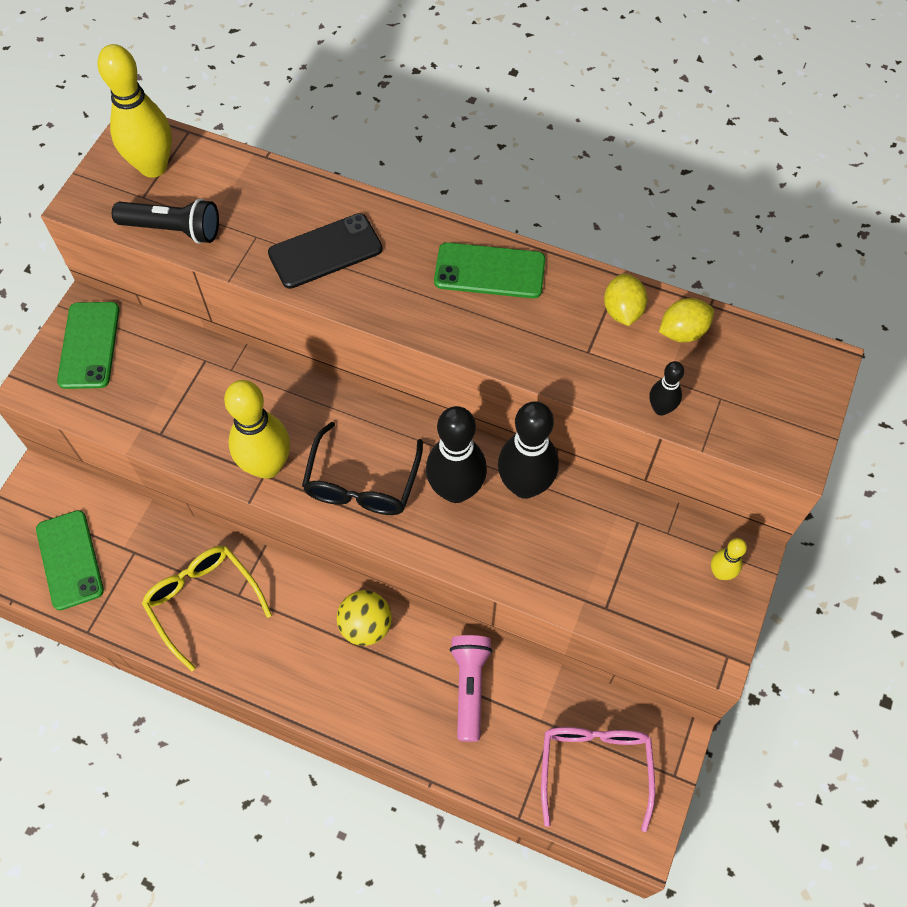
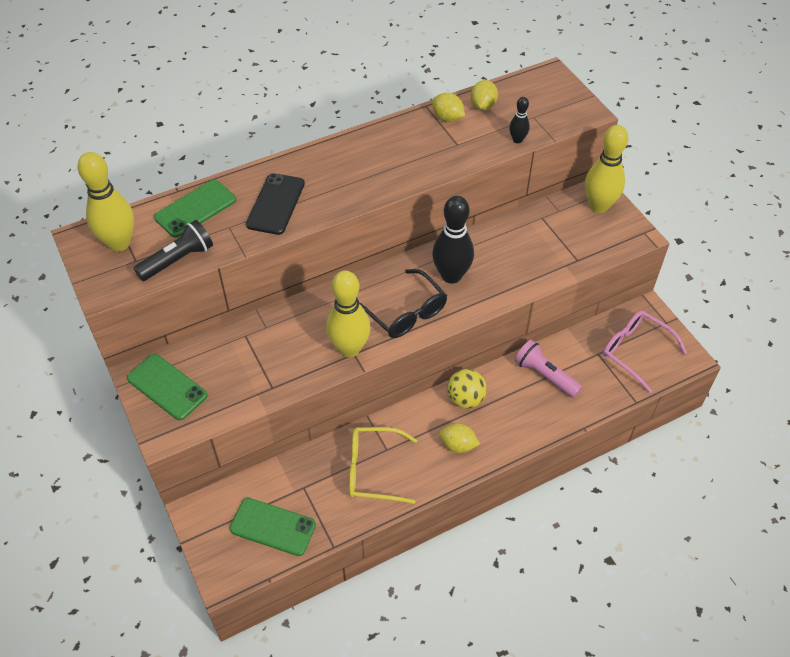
camera: 50 degrees left, 10 degrees down
(299, 662) = (458, 445): none -> yellow lemon
(489, 271) = (367, 149): green phone -> green phone (195, 209)
(525, 485) = (477, 246): black bowling pin -> none
(720, 573) = (599, 206): yellow bowling pin -> yellow bowling pin, size x2.04

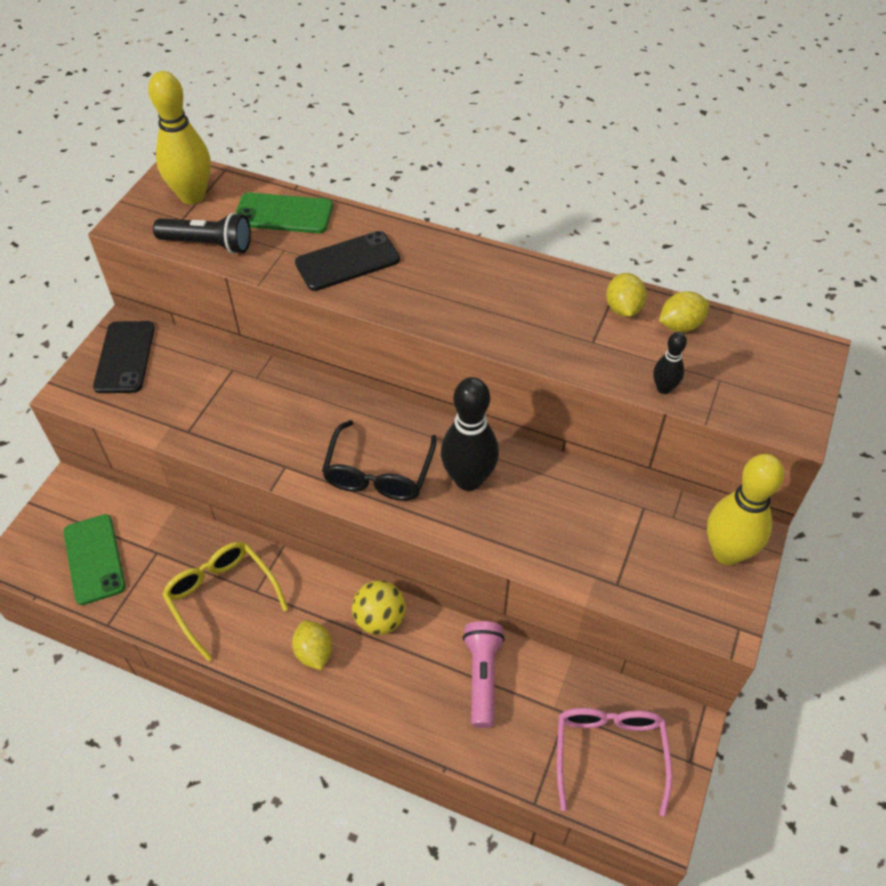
camera: 50 degrees right, 0 degrees up
(167, 387) = (125, 357): green phone -> black phone
(349, 348) = (288, 458): yellow bowling pin -> none

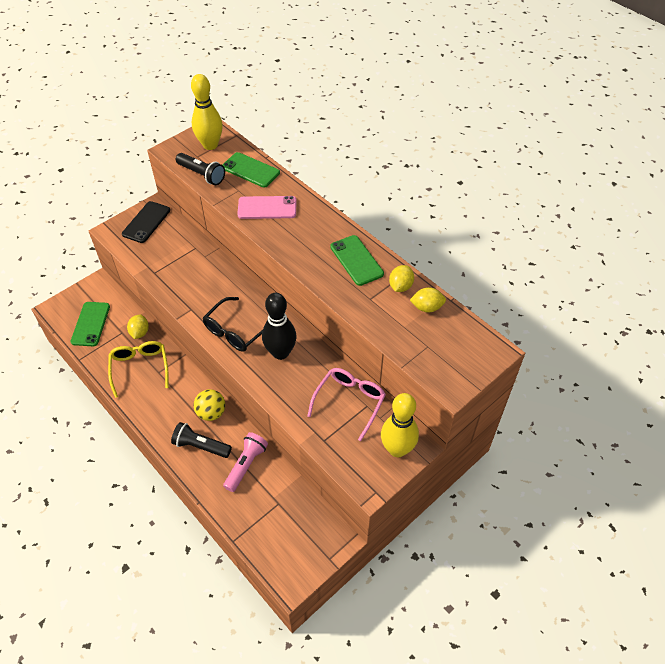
camera: 25 degrees right, 0 degrees up
(314, 652) = (168, 415): yellow lemon -> yellow lemon (140, 332)
(347, 261) = (267, 208): black phone -> pink phone
(394, 678) = (200, 446): none -> black flashlight
(535, 293) = (356, 260): none -> green phone
(609, 753) = (288, 534): pink glasses -> pink glasses (349, 402)
(664, 388) = (391, 339): black bowling pin -> none

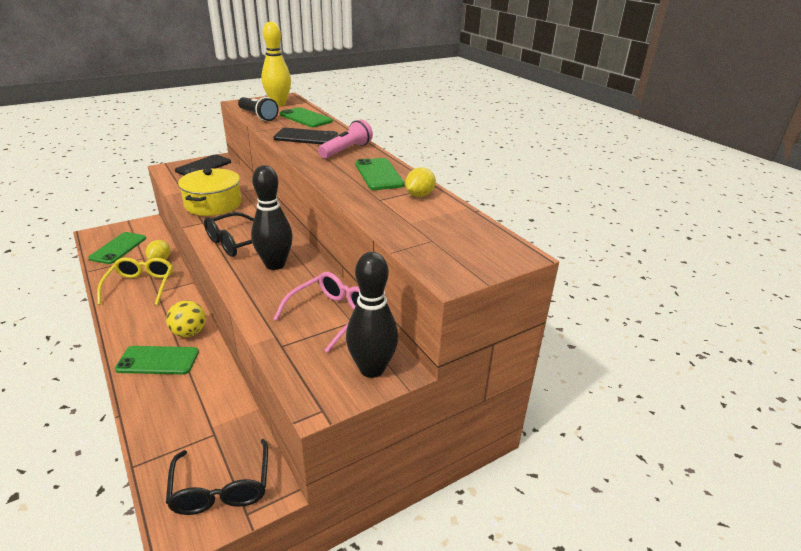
camera: 10 degrees right, 20 degrees down
(187, 281) = (213, 204): none -> yellow pot
(200, 446) = (158, 360): black flashlight -> green phone
(246, 465) = (198, 387): pink flashlight -> pink flashlight (346, 150)
(267, 208) = (306, 137): pink phone -> black phone
(304, 544) = (221, 488): none -> black glasses
(397, 449) = (372, 369): yellow bowling pin -> black bowling pin
(427, 307) = (444, 212): yellow lemon -> none

